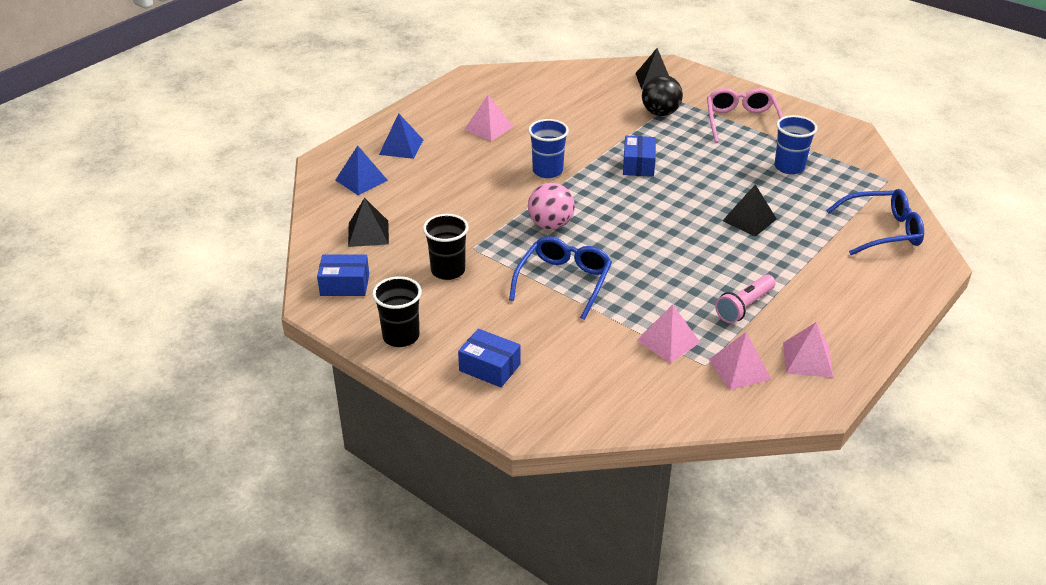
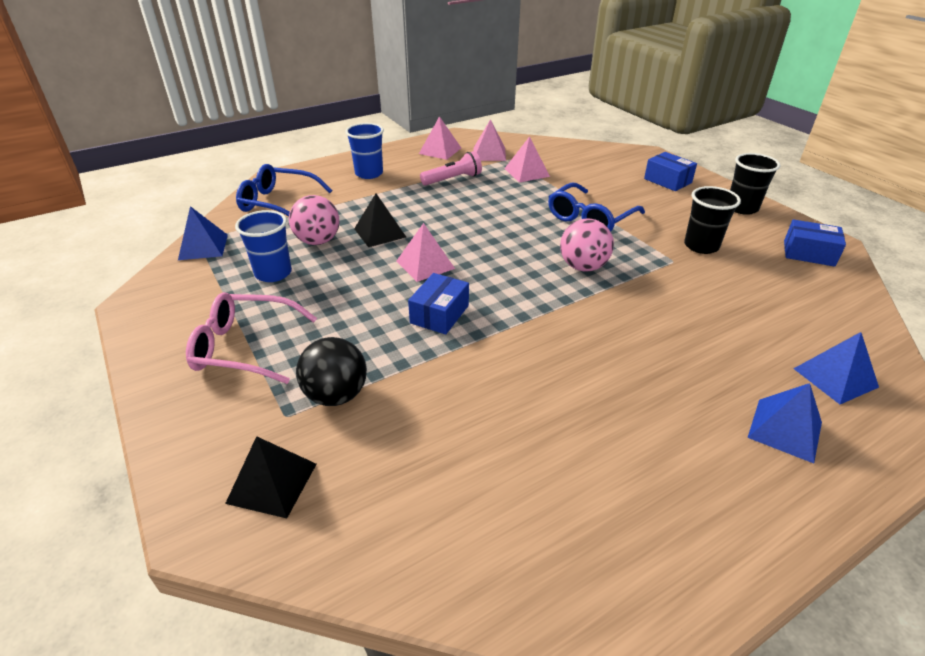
camera: 160 degrees left, 0 degrees up
(368, 233) = (799, 299): black pyramid -> none
(488, 128) = (629, 435): pink pyramid -> pink pyramid (425, 264)
(547, 171) = (561, 332): blue cup -> blue cup (369, 173)
(741, 122) = (245, 347): pink glasses -> pink glasses turned 75 degrees clockwise
(791, 200) = (318, 241): none -> pink ball
(874, 175) = (203, 247): none -> blue pyramid

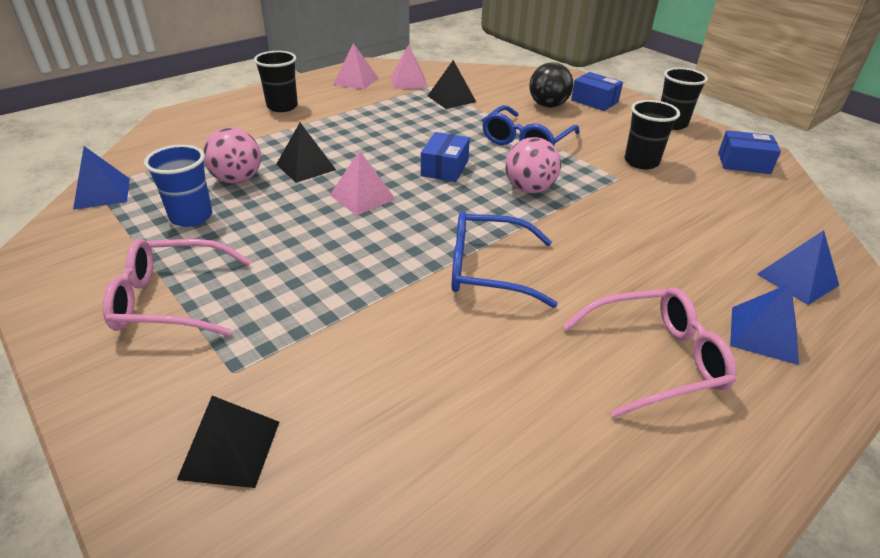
camera: 10 degrees left, 0 degrees up
(278, 203) = (184, 141): blue glasses -> blue glasses (488, 270)
(336, 395) = (288, 343): black ball -> black ball (548, 105)
(369, 173) = (282, 106): blue cup -> black cup
(439, 314) = (388, 247): blue box -> blue box (445, 168)
(453, 179) = (375, 109): pink flashlight -> none
(526, 172) = (451, 99): pink pyramid -> black pyramid
(668, 443) = (655, 359): none -> pink glasses

